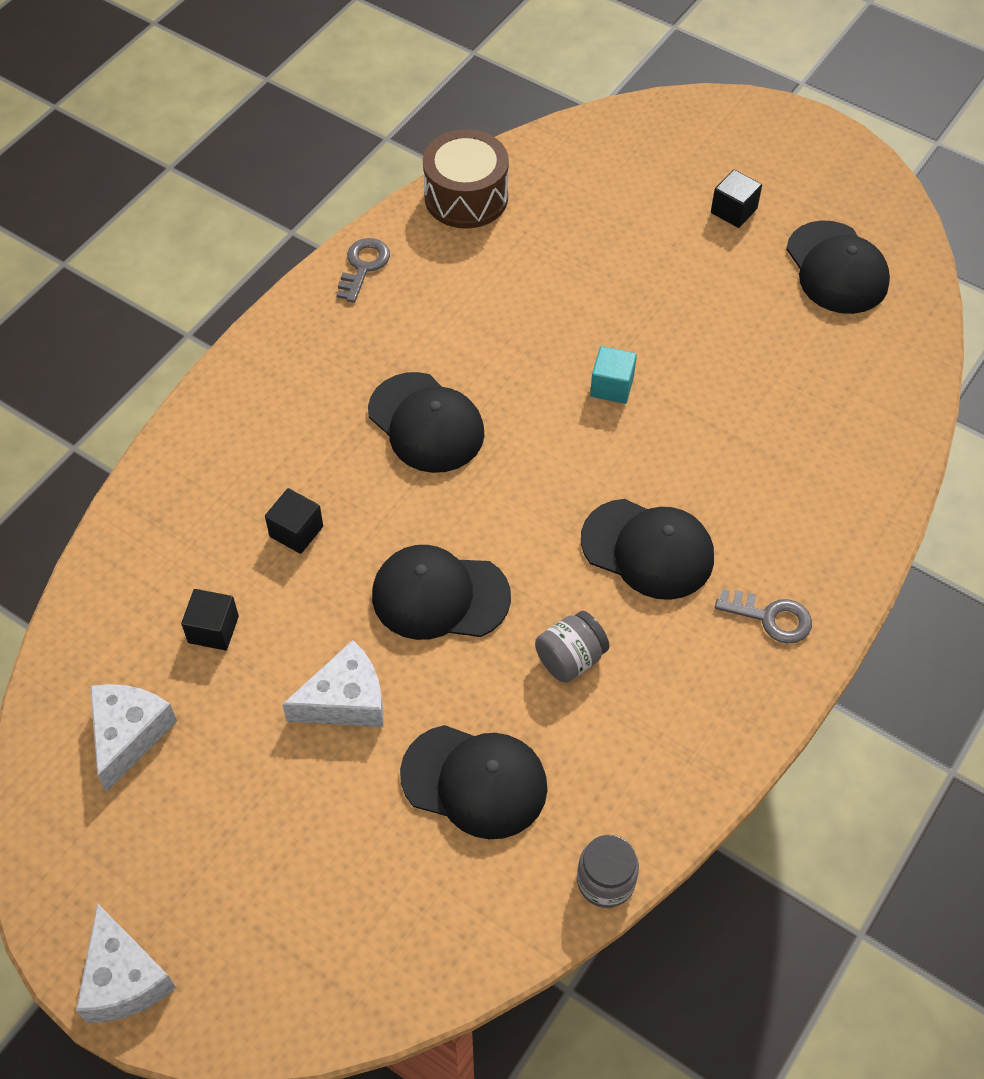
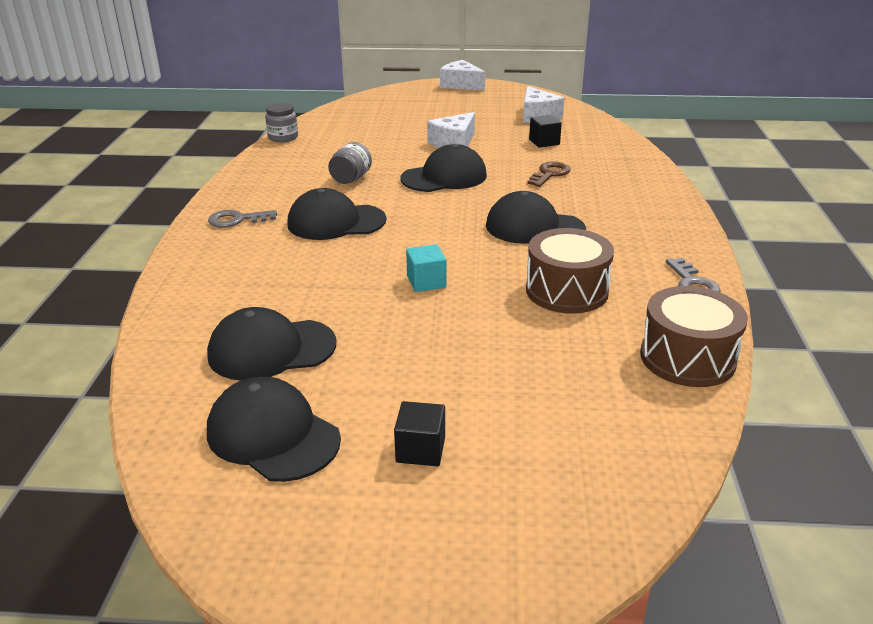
camera: 150 degrees right, 25 degrees down
(296, 531) = (549, 174): black cube -> brown key
(474, 781) = (368, 142): black cap -> black cap (271, 349)
(487, 311) = (567, 291): none -> brown drum

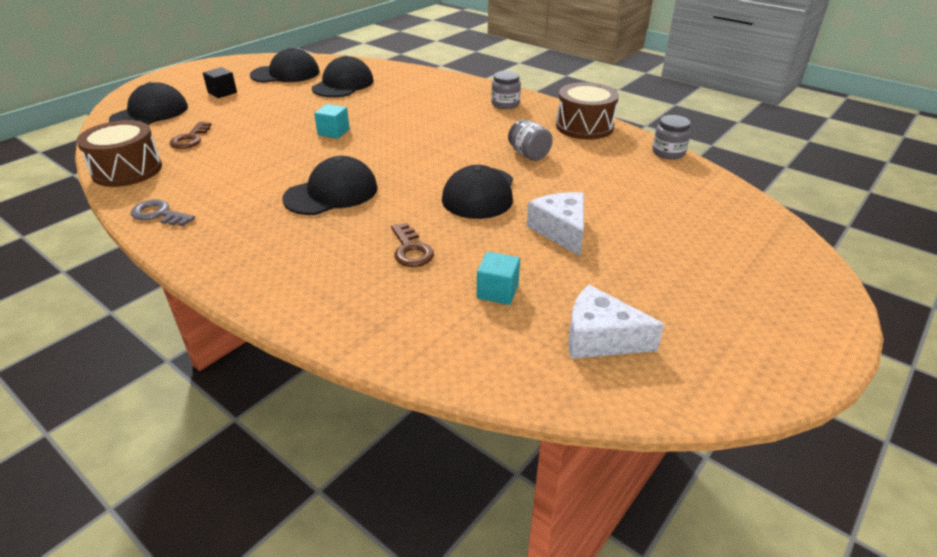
camera: 125 degrees right, 5 degrees up
(237, 220) = (505, 104): grey key -> grey jar
(336, 222) = (456, 130): black cap -> black cap (150, 113)
(461, 85) = (816, 335): white cheese -> none
(544, 142) = (497, 291): black cube -> turquoise cube
(567, 291) = (244, 167): brown drum -> brown drum (584, 126)
(574, 367) = (190, 139): none -> brown key

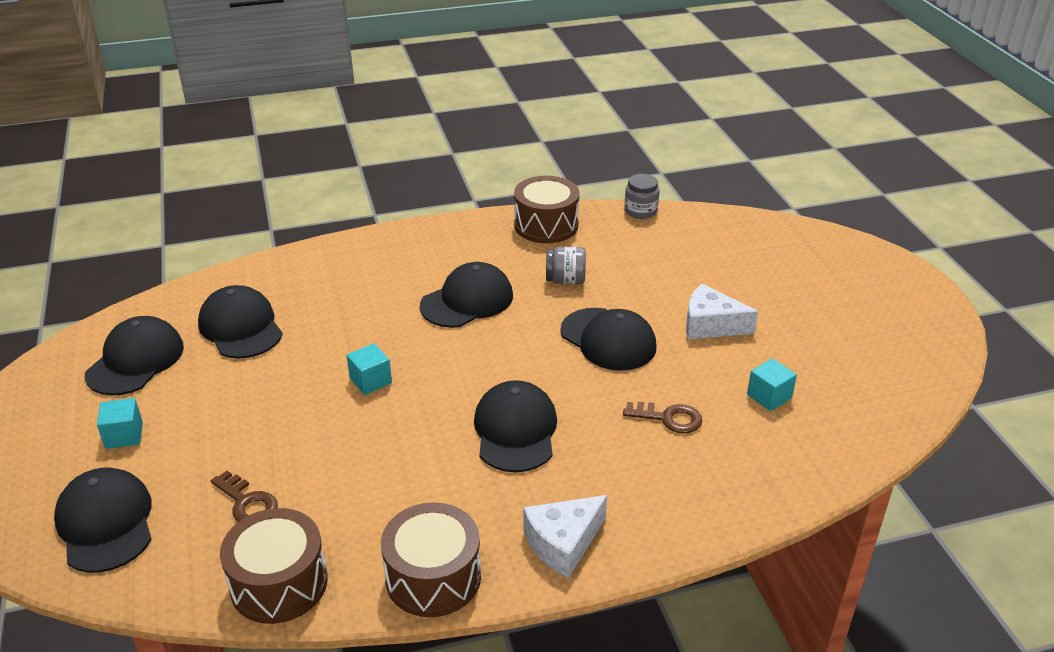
camera: 55 degrees left, 0 degrees up
(159, 214) = (433, 577): grey key -> brown drum
(222, 93) = (124, 435): black cube -> turquoise cube
(454, 131) = (467, 301): none -> black cap
(505, 104) = (443, 244): grey jar -> none
(600, 338) = (861, 374): white cheese -> white cheese (563, 543)

